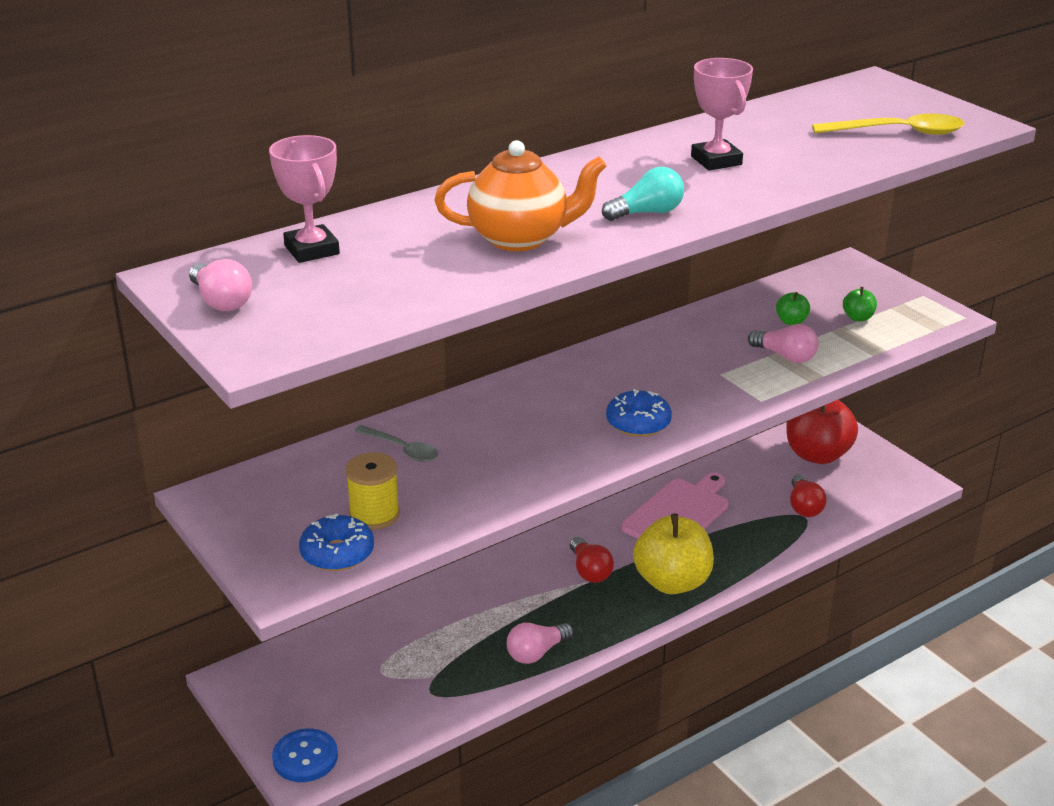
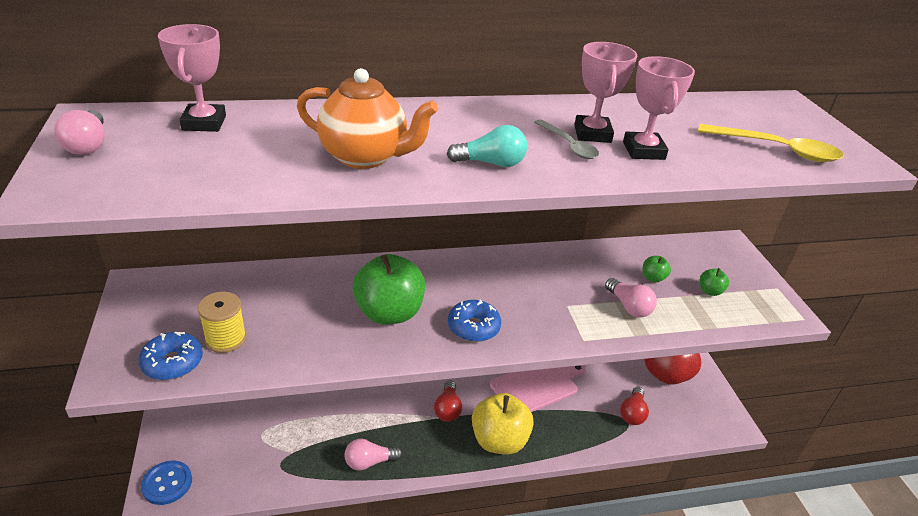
camera: 20 degrees right, 5 degrees up
(402, 450) = (291, 292): grey spoon -> grey spoon (569, 146)
(535, 437) = (389, 313): none -> green apple
(778, 164) = (643, 151): none -> pink trophy

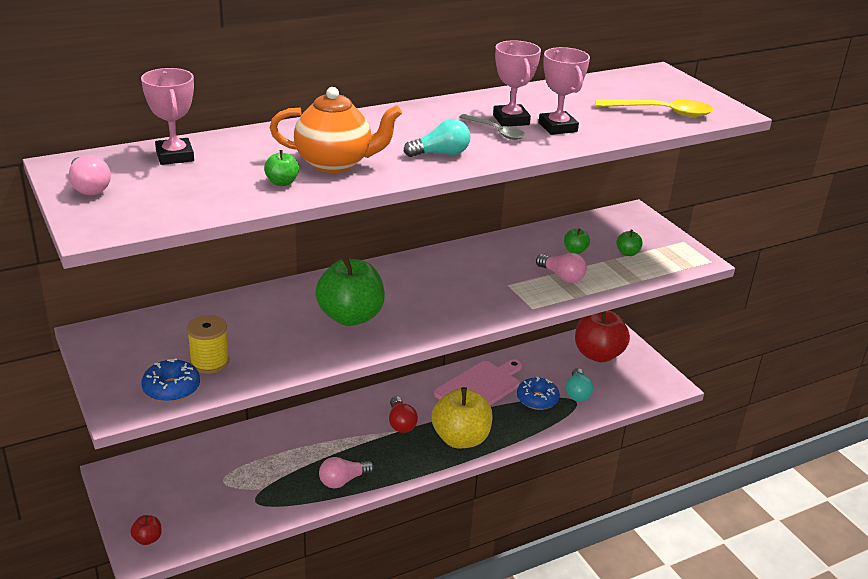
camera: 15 degrees left, 5 degrees down
(167, 483) = (147, 539): blue button -> red apple
(291, 171) = (282, 182): none -> green apple
(473, 327) = (432, 315): blue donut -> blue donut (537, 399)
(632, 413) = (577, 393): red light bulb -> turquoise light bulb

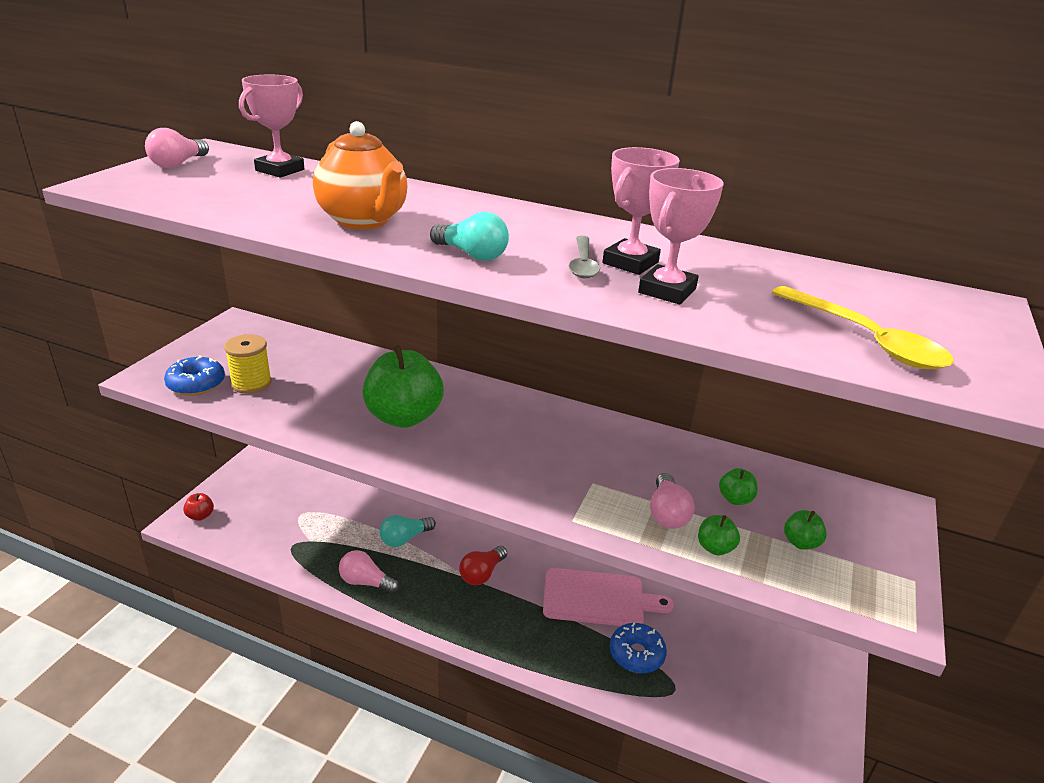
camera: 50 degrees right, 0 degrees up
(282, 182) = (286, 214): green apple -> green apple (715, 548)
(460, 439) = (506, 629): yellow apple -> none
(577, 393) = (690, 683): turquoise light bulb -> turquoise light bulb (405, 538)
(598, 354) = (778, 664): red apple -> none

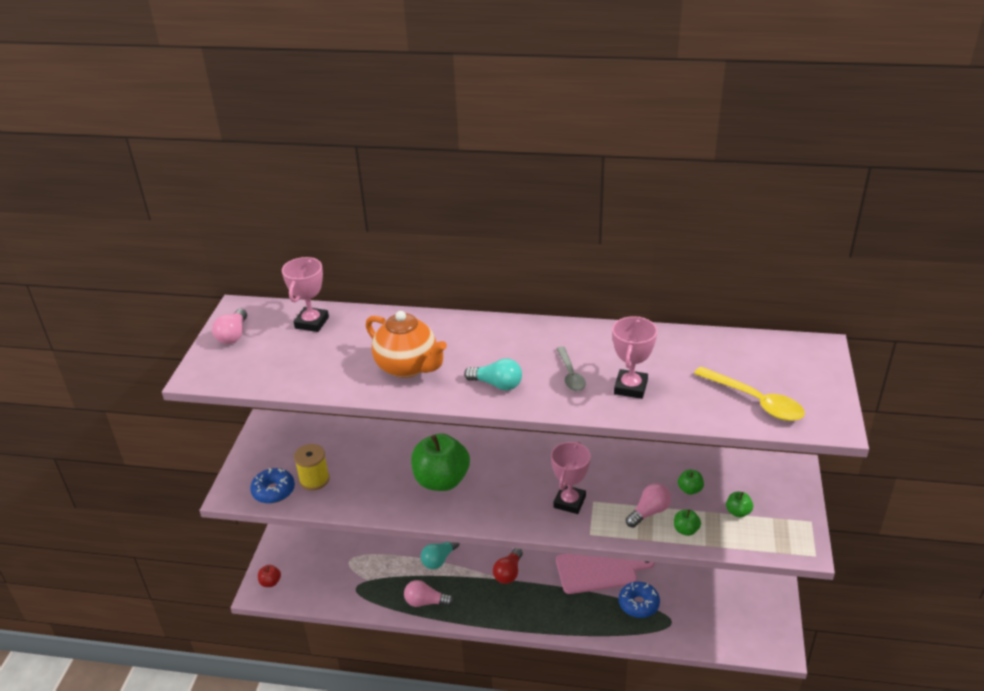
camera: 10 degrees left, 5 degrees up
(630, 263) = (599, 365): pink trophy -> pink trophy (569, 502)
(667, 513) = (649, 512): pink light bulb -> pink light bulb turned 120 degrees counterclockwise

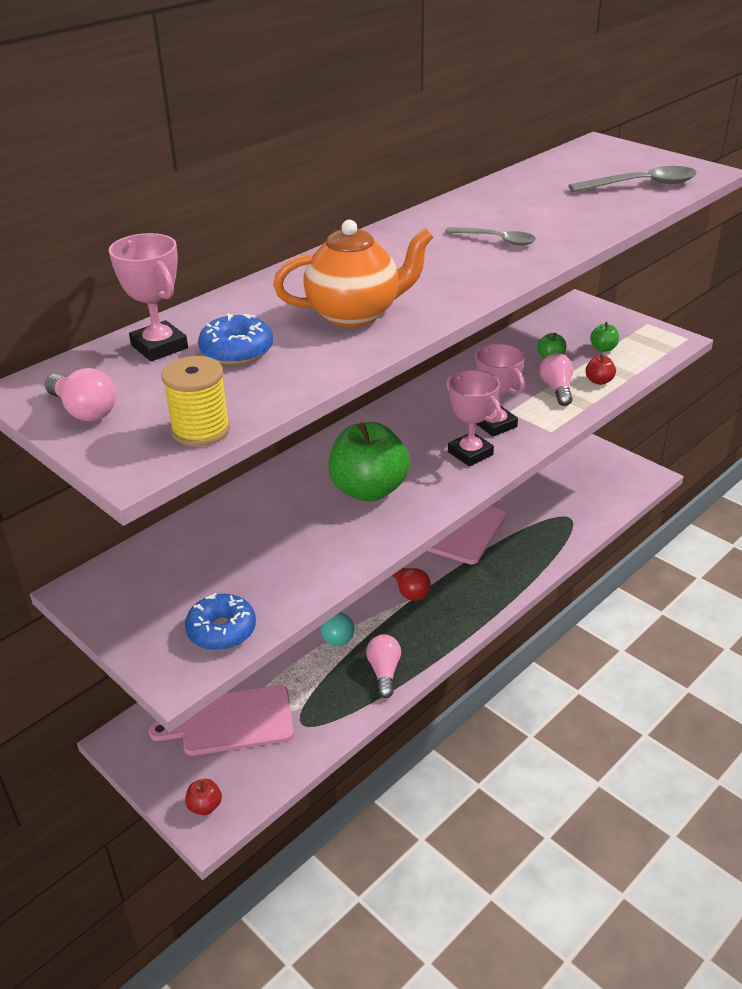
camera: 55 degrees left, 0 degrees up
(314, 479) = (246, 586): yellow spool -> yellow spool (201, 430)
(334, 556) = (231, 721): none -> pink cutting board
(425, 602) = (384, 672): pink light bulb -> pink light bulb turned 135 degrees clockwise
(497, 384) = (460, 277): turquoise light bulb -> none
(630, 387) = (555, 222): pink trophy -> pink trophy (470, 453)
(638, 604) = (531, 526): blue donut -> blue donut (237, 351)
(685, 530) = (599, 381): green apple -> red apple
(756, 401) = (642, 185): yellow spoon -> grey spoon

